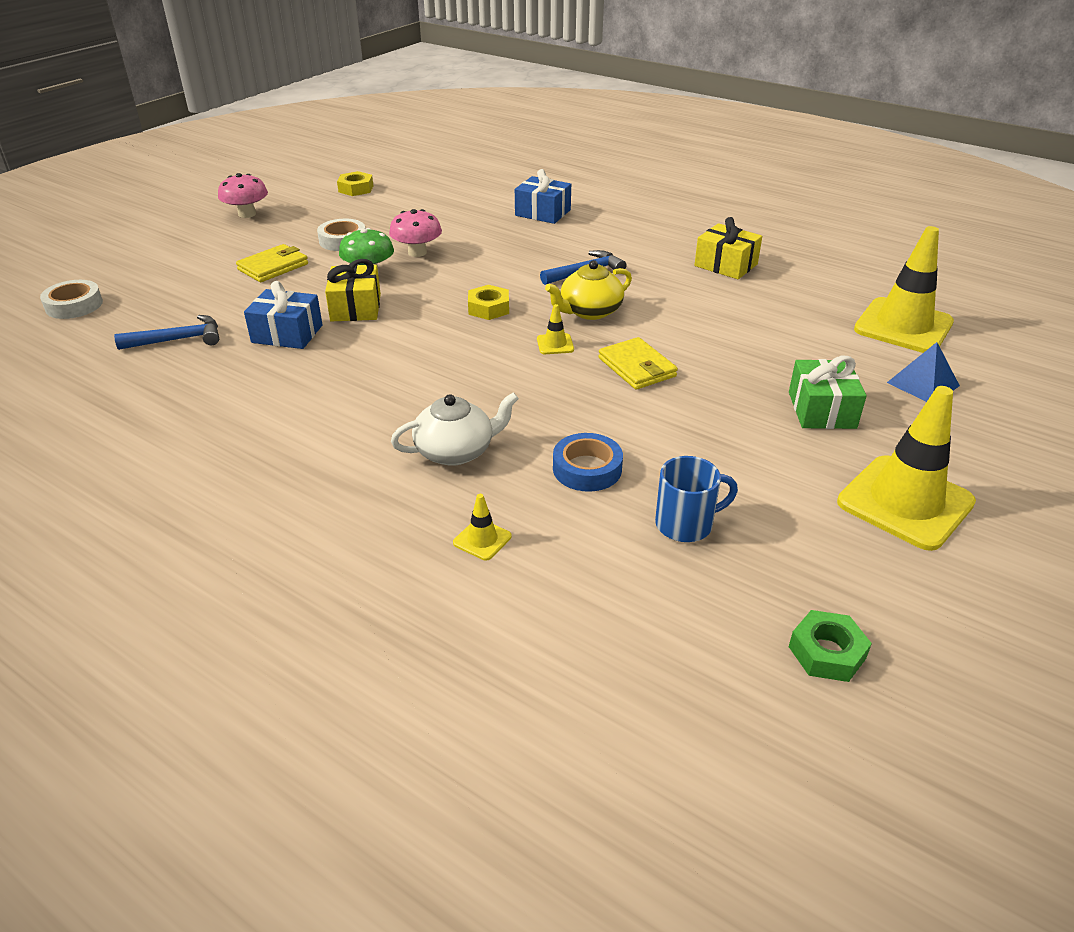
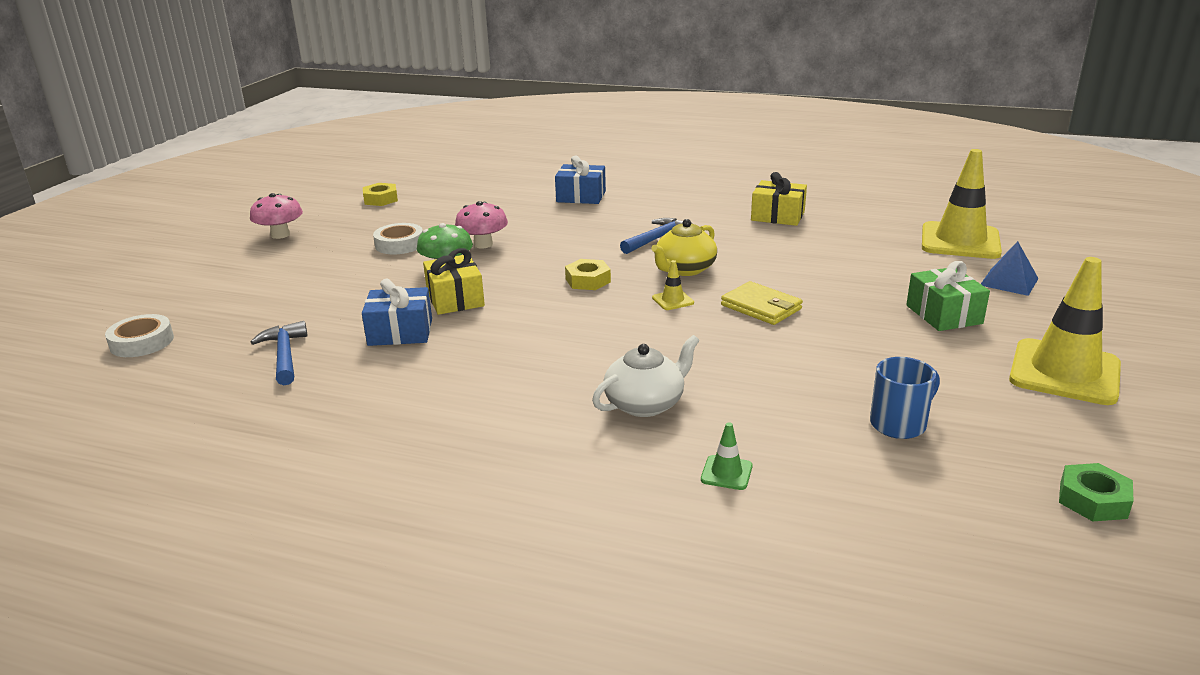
camera: 15 degrees left, 10 degrees down
(178, 340) = (284, 355): blue hammer -> blue hammer turned 75 degrees counterclockwise
(273, 267) = (342, 276): yellow wallet -> none
(482, 539) = (726, 473): yellow traffic cone -> green traffic cone
(587, 469) = (778, 396): blue tape -> none

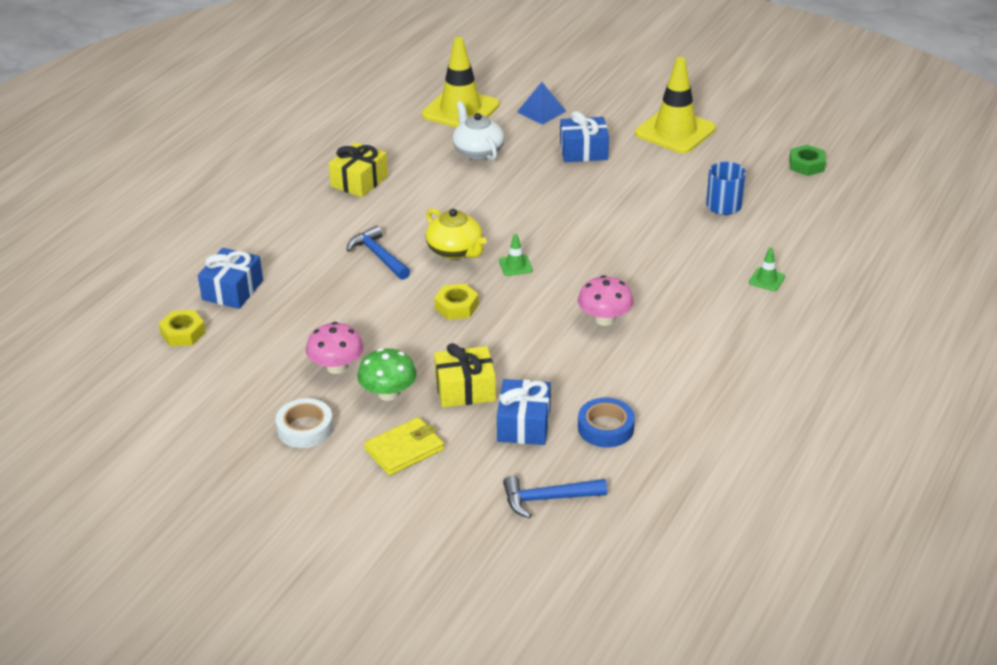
camera: 80 degrees left, 10 degrees up
(142, 342) = (487, 612): white tape -> none
(280, 235) = (220, 532): pink mushroom -> pink mushroom (604, 319)
(381, 199) = (141, 447): yellow nut -> yellow nut (183, 333)
(392, 376) = (605, 428): none -> blue tape
(645, 403) = (677, 301): white teapot -> white teapot (477, 151)
(673, 300) = (515, 266): yellow traffic cone -> green traffic cone
(761, 307) = (544, 225): yellow wallet -> yellow wallet (404, 449)
(944, 314) = (583, 151): green gift -> blue gift

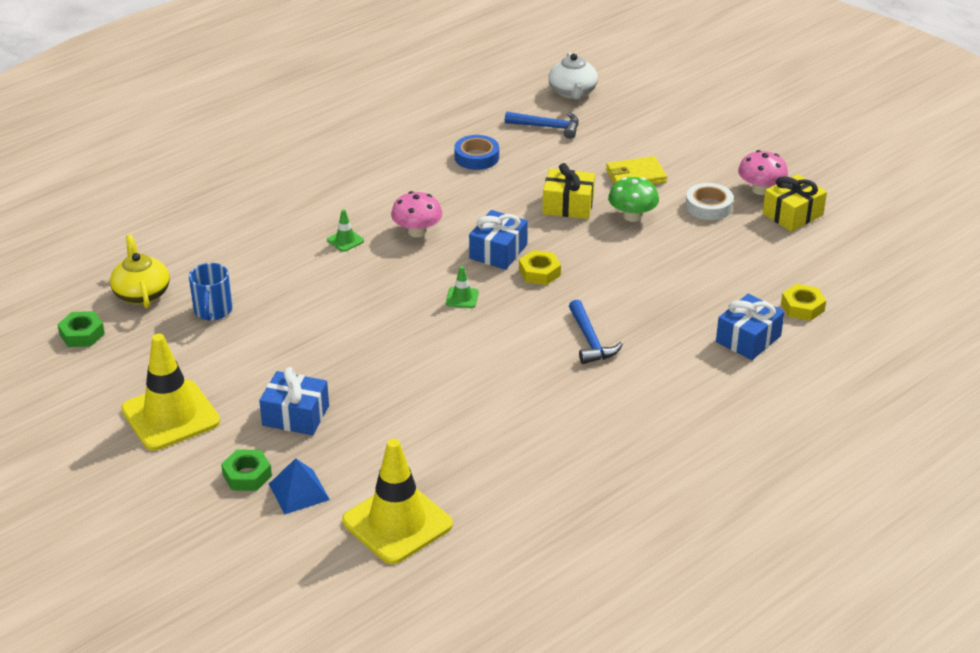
camera: 160 degrees left, 0 degrees up
(336, 367) = (668, 246): pink mushroom -> pink mushroom (760, 189)
(359, 181) = (574, 440): yellow gift -> yellow gift (792, 214)
(455, 250) = (511, 327): yellow teapot -> yellow teapot (141, 293)
(477, 151) = (415, 448): white teapot -> white teapot (572, 92)
(524, 424) = (536, 172): blue gift -> blue gift (498, 251)
(585, 112) = (247, 475): none -> green nut
(766, 280) = (249, 231): green traffic cone -> green traffic cone (345, 240)

